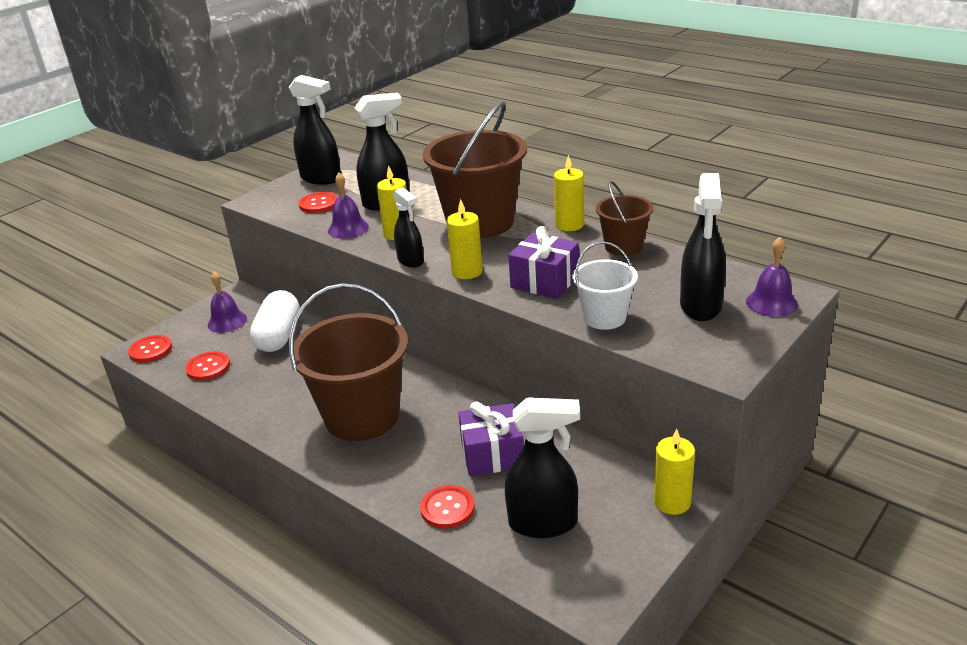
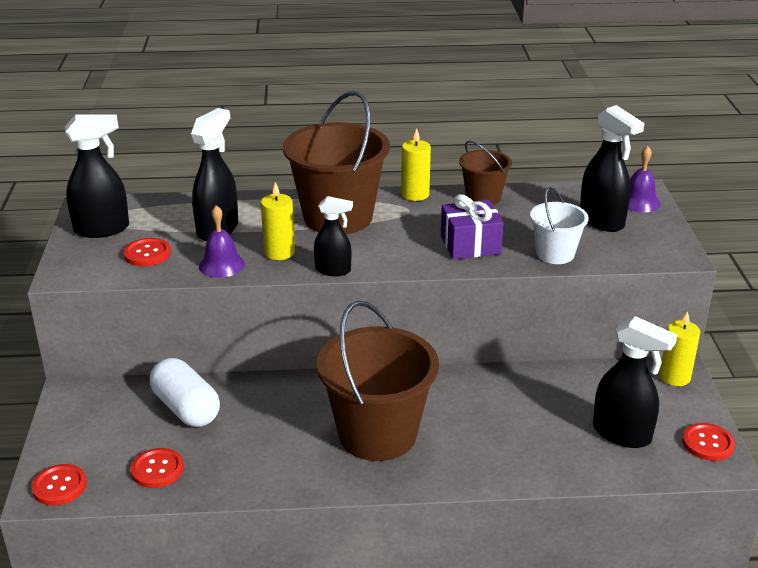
camera: 45 degrees left, 0 degrees up
(227, 321) = (104, 421): purple bell -> none
(447, 508) = (547, 462): red button -> red button (707, 443)
(467, 272) = (397, 260): yellow candle -> none
(492, 454) = (521, 408): purple gift -> none
(543, 523) = (622, 434): black spray bottle -> black spray bottle turned 75 degrees clockwise

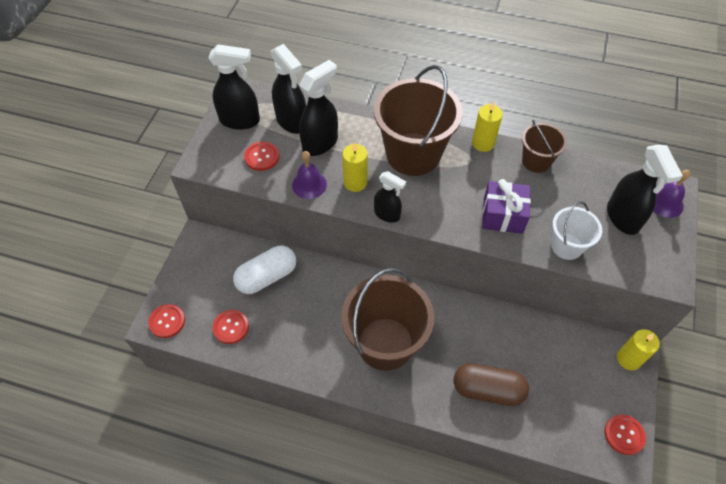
camera: 20 degrees right, 25 degrees up
(186, 408) = (267, 277): white capsule -> white capsule turned 75 degrees clockwise
(528, 445) = (487, 390): none -> brown capsule
(622, 434) = (562, 403): black spray bottle -> black spray bottle (292, 122)

